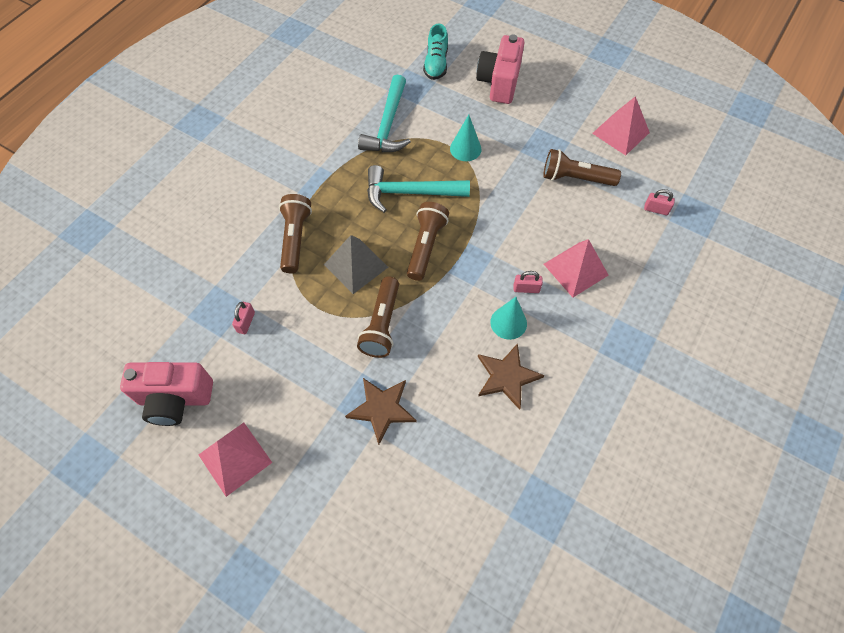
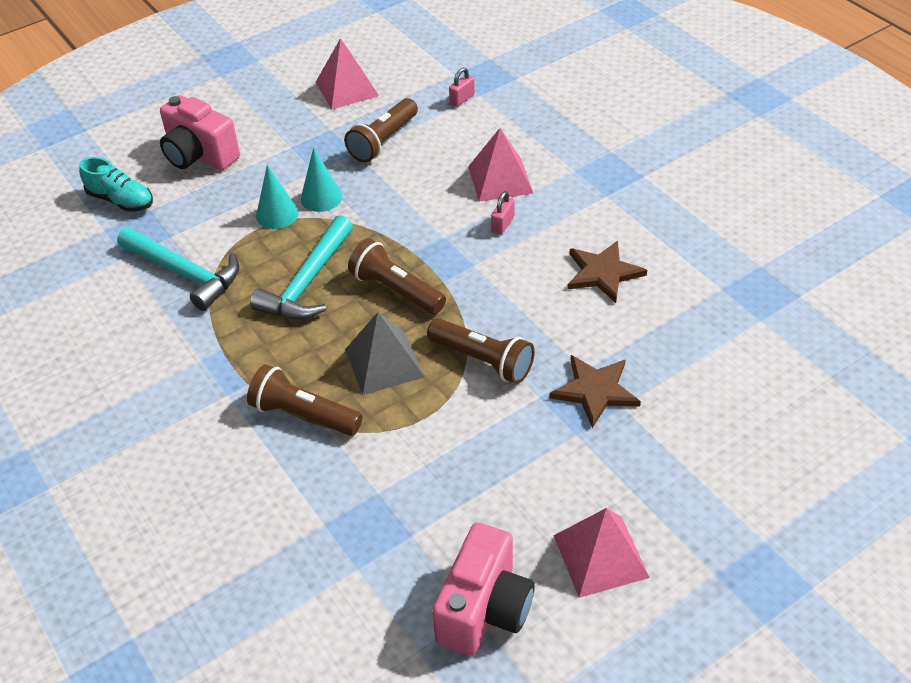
camera: 65 degrees left, 15 degrees down
(246, 322) = (405, 500): pink padlock -> none
(508, 322) = (538, 251): turquoise cone -> turquoise cone (321, 197)

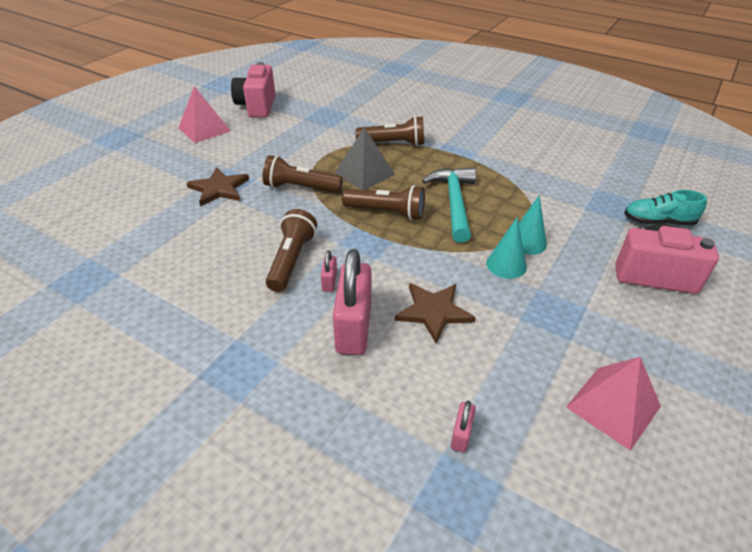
camera: 155 degrees right, 5 degrees down
(185, 273) = (544, 188): turquoise hammer -> none
(383, 141) = (503, 340): brown flashlight -> brown flashlight (291, 260)
(500, 179) = (354, 327): pink pyramid -> pink padlock
(603, 273) = (226, 262): brown star -> brown star (433, 312)

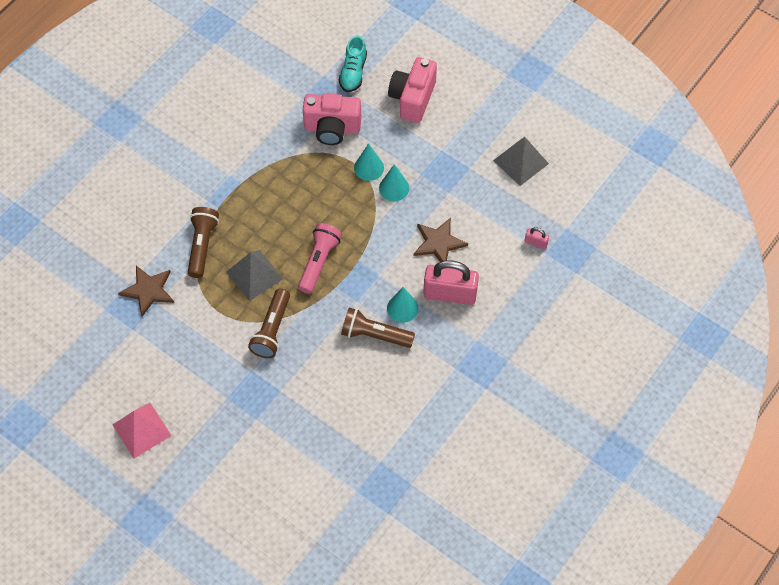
camera: 85 degrees left, 20 degrees up
(219, 188) = (264, 401): brown star -> brown star (148, 291)
(257, 106) = (94, 379): pink camera -> pink camera (332, 128)
(329, 282) = (402, 308): pink padlock -> turquoise cone
(387, 212) = (318, 262): brown flashlight -> pink flashlight
(454, 203) = (311, 209): turquoise hammer -> none
(613, 406) = (520, 162): pink pyramid -> grey pyramid

